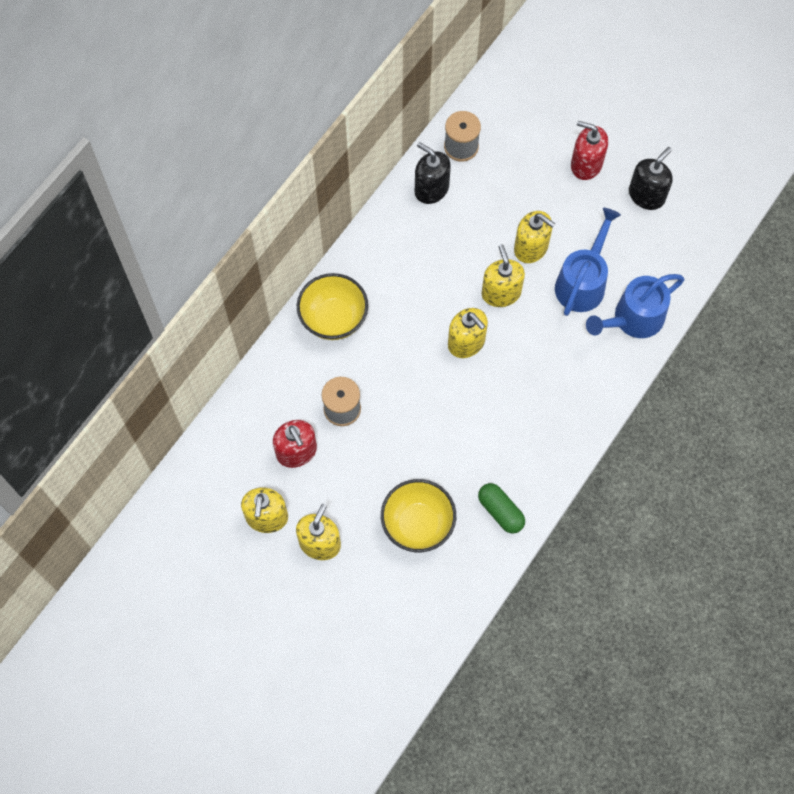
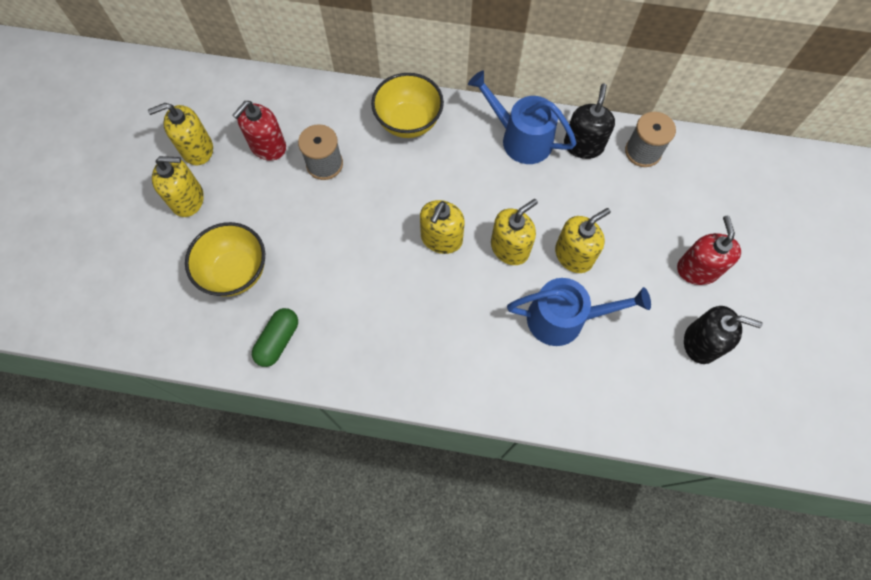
camera: 65 degrees right, 0 degrees up
(531, 247) = (574, 255): yellow soap dispenser -> yellow soap dispenser turned 135 degrees counterclockwise
(633, 319) = (550, 386): blue watering can -> blue watering can (520, 138)

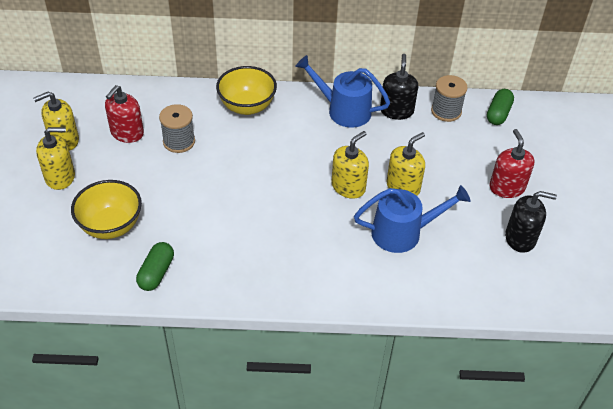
camera: 10 degrees left, 20 degrees down
(441, 238) = (289, 185): yellow soap dispenser -> none
(705, 161) = (498, 114): none -> green capsule

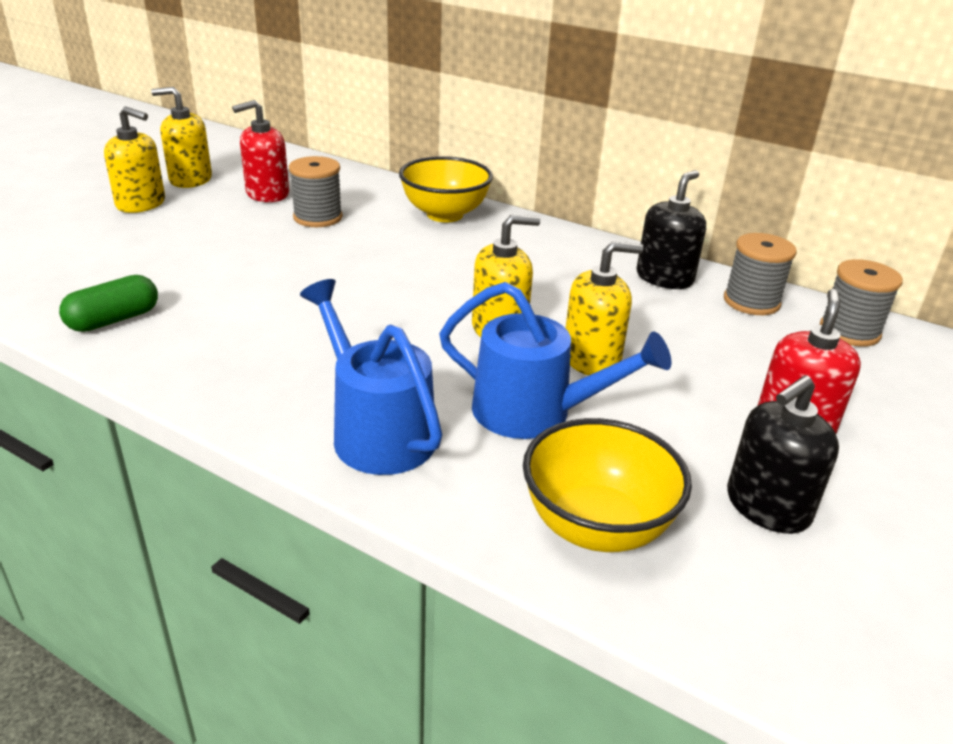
camera: 30 degrees right, 15 degrees down
(111, 226) = (130, 259): yellow bowl -> yellow bowl (596, 526)
(343, 110) = (579, 254): blue watering can -> blue watering can (376, 431)
(498, 114) = (849, 331): green capsule -> grey spool
(520, 238) = (767, 506): black soap dispenser -> black soap dispenser turned 105 degrees clockwise

